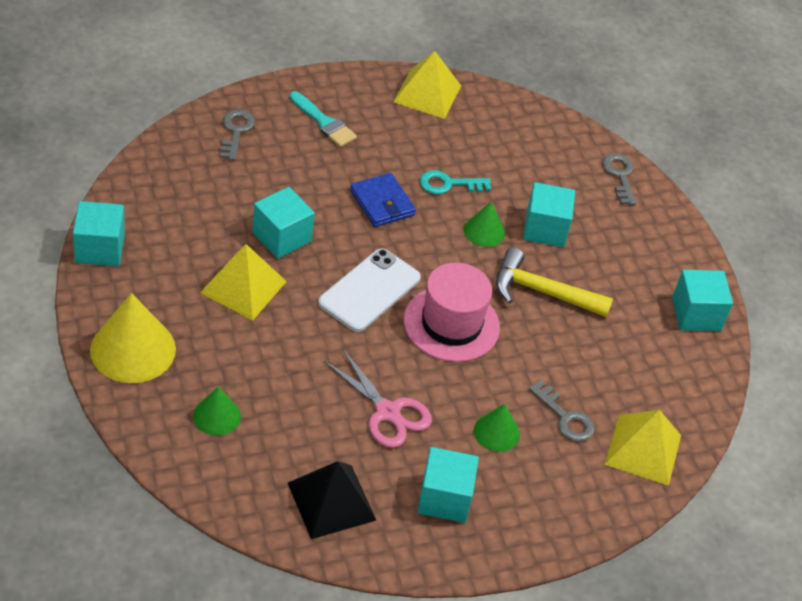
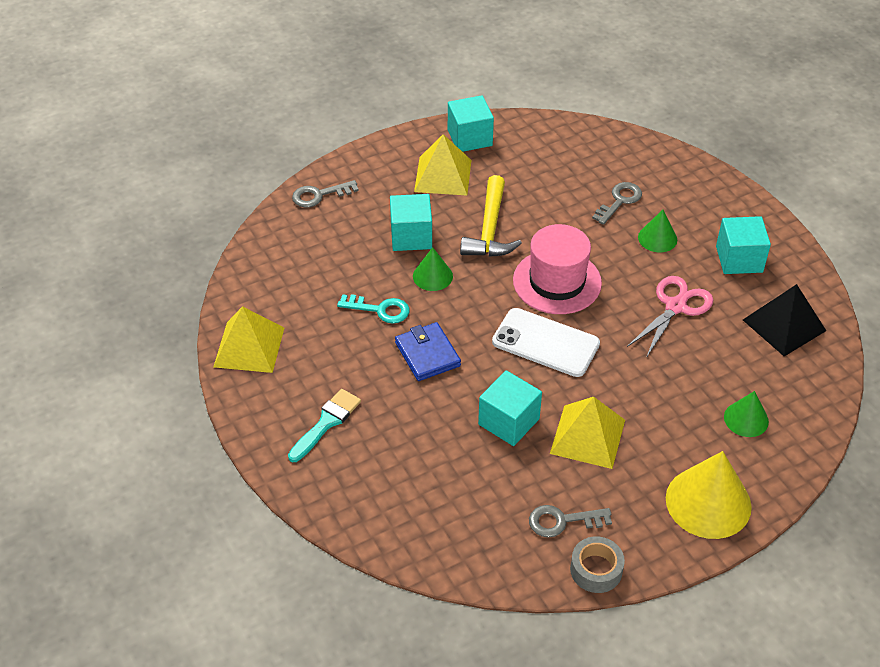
camera: 95 degrees left, 0 degrees up
(100, 248) = (596, 570): turquoise cube -> grey tape
(236, 131) = (370, 496): grey key -> grey key (562, 521)
(382, 203) = (427, 354): blue wallet -> blue wallet turned 75 degrees counterclockwise
(448, 184) = (380, 310): turquoise key -> turquoise key turned 60 degrees counterclockwise
(643, 449) = (626, 156): yellow pyramid -> yellow pyramid (443, 175)

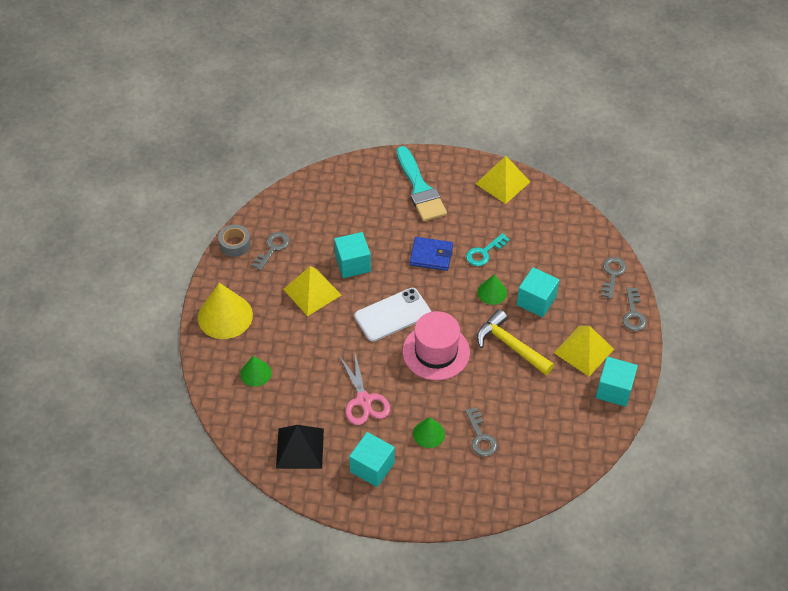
camera: 125 degrees right, 5 degrees up
(326, 423) = (420, 189): turquoise brush -> turquoise brush, size x1.60
(360, 160) = (633, 313): none -> grey key

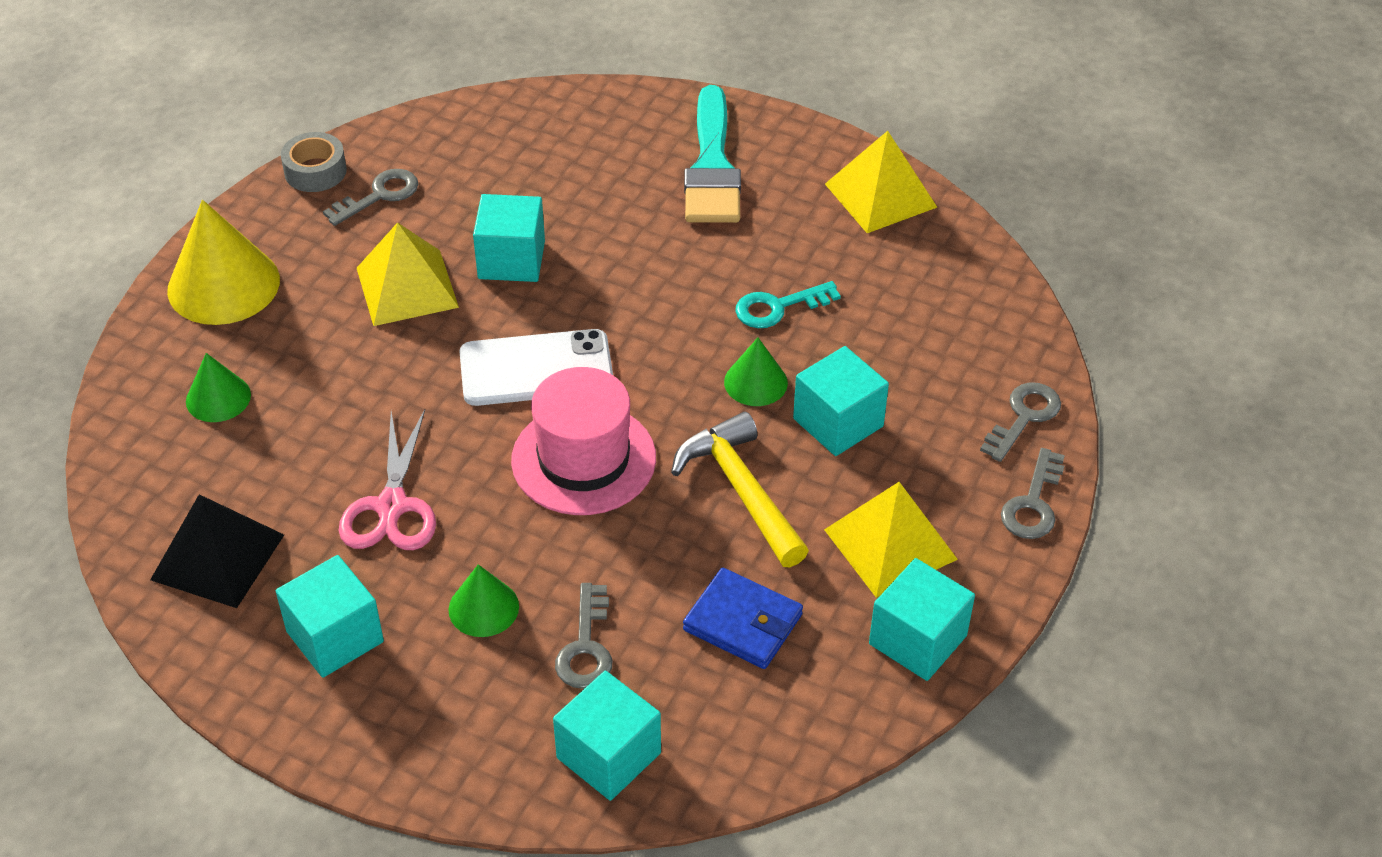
camera: 20 degrees right, 5 degrees down
(431, 255) = (670, 285): blue wallet -> blue wallet (743, 622)
(514, 480) = (608, 755): none -> turquoise cube

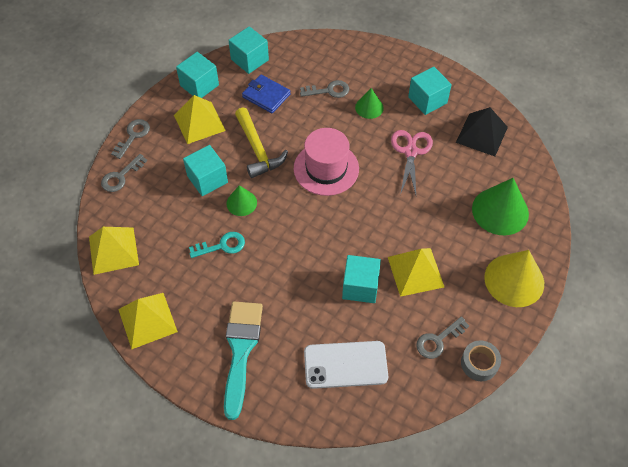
camera: 175 degrees left, 10 degrees up
(218, 398) = (500, 211): green cone -> green cone, size x1.83
(536, 368) = (347, 217): white phone -> white phone (345, 365)
(586, 646) = (328, 91): grey key -> grey key turned 75 degrees clockwise
(608, 755) = (322, 54): turquoise cube -> turquoise cube (249, 60)
(982, 289) = (113, 250): none -> yellow pyramid

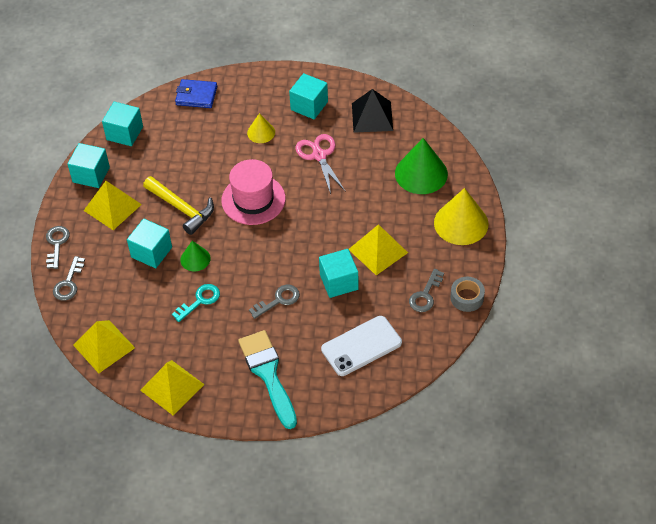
camera: 25 degrees left, 5 degrees down
(266, 95) = (160, 159): blue wallet -> blue wallet (196, 95)
(328, 91) = (215, 132): grey key -> grey key (278, 300)
(369, 107) = (261, 132): green cone -> yellow cone

